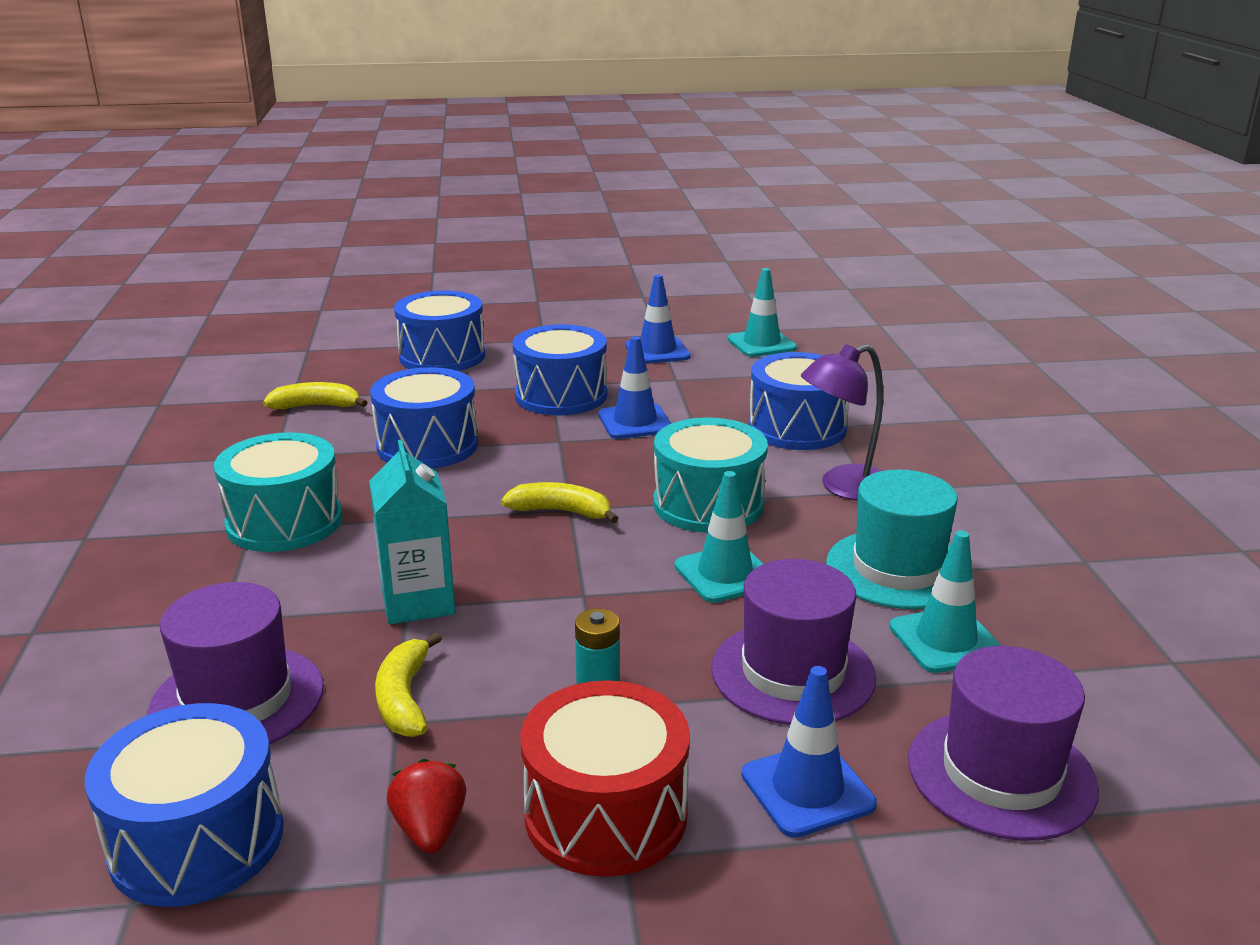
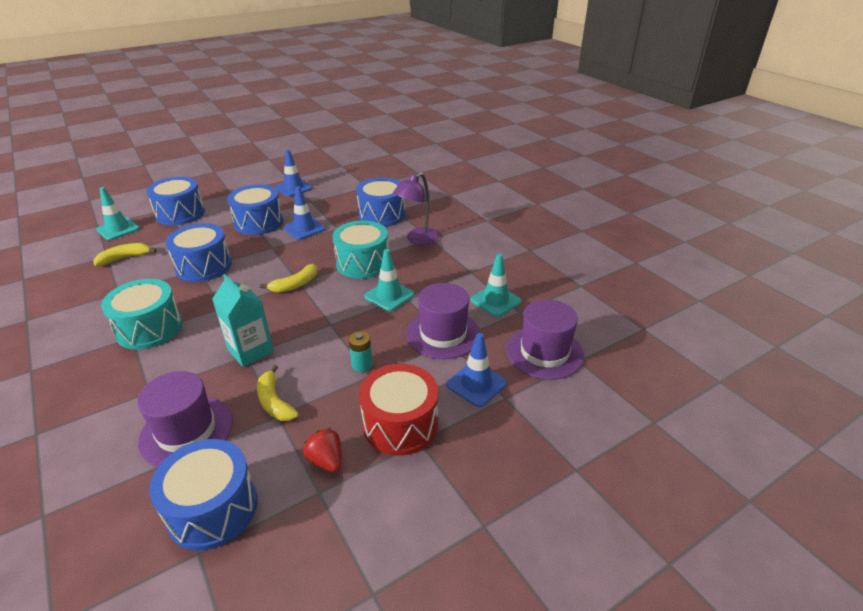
camera: 25 degrees left, 10 degrees up
(561, 512) = (295, 284): yellow banana -> yellow banana turned 150 degrees clockwise
(761, 344) = (342, 174): turquoise traffic cone -> turquoise traffic cone (118, 229)
(898, 569) = (460, 273): turquoise hat -> none

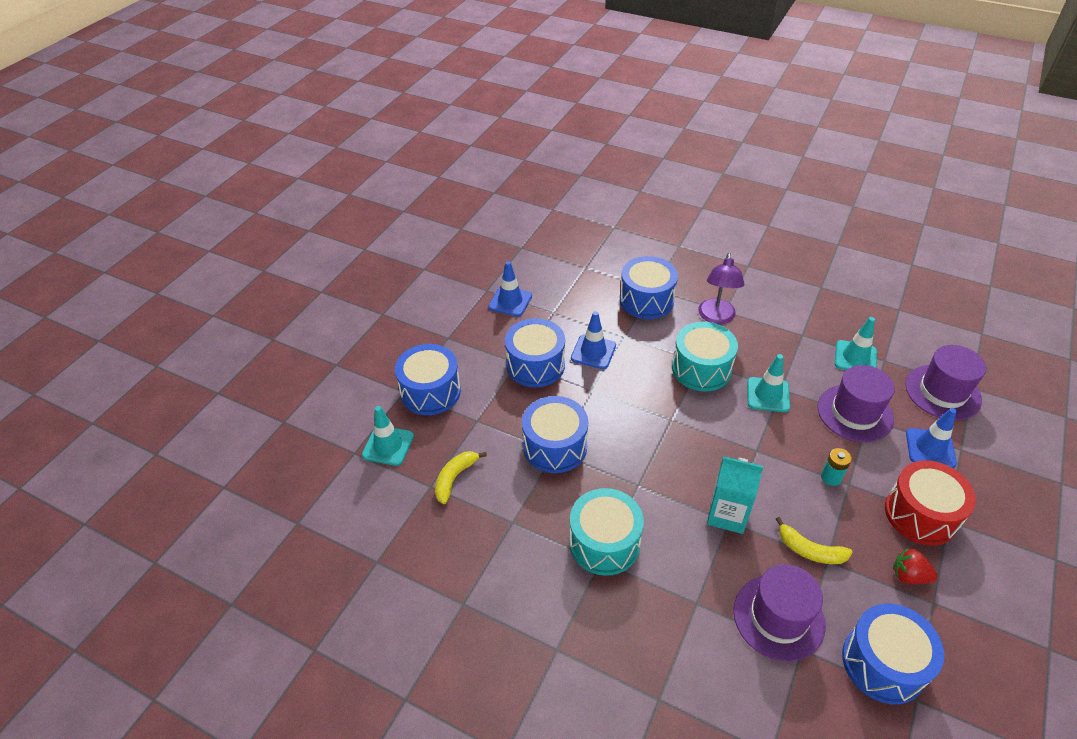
camera: 30 degrees left, 10 degrees up
(295, 284) = (672, 424): yellow banana -> none

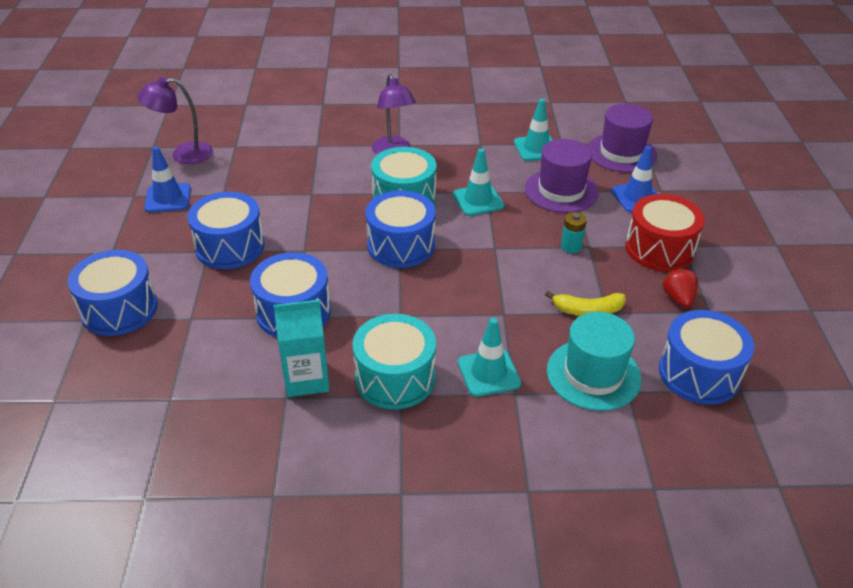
camera: 30 degrees left, 5 degrees down
(388, 445) = (94, 378): turquoise traffic cone -> turquoise traffic cone (489, 373)
(455, 478) = (196, 380): yellow banana -> none
(541, 262) = (183, 154): none -> purple lamp
(593, 352) = (286, 216): blue traffic cone -> none
(646, 300) = (316, 157): blue drum -> blue drum (401, 245)
(727, 514) = (499, 309): turquoise carton -> turquoise carton (306, 379)
(778, 617) = (593, 374): purple hat -> turquoise hat
(908, 575) = (678, 298): red strawberry -> red strawberry turned 90 degrees clockwise

